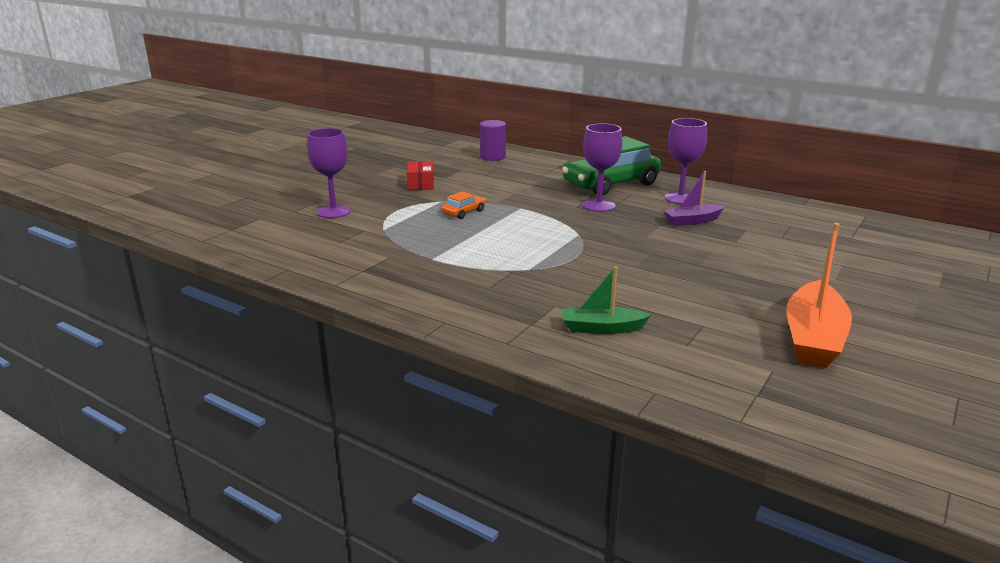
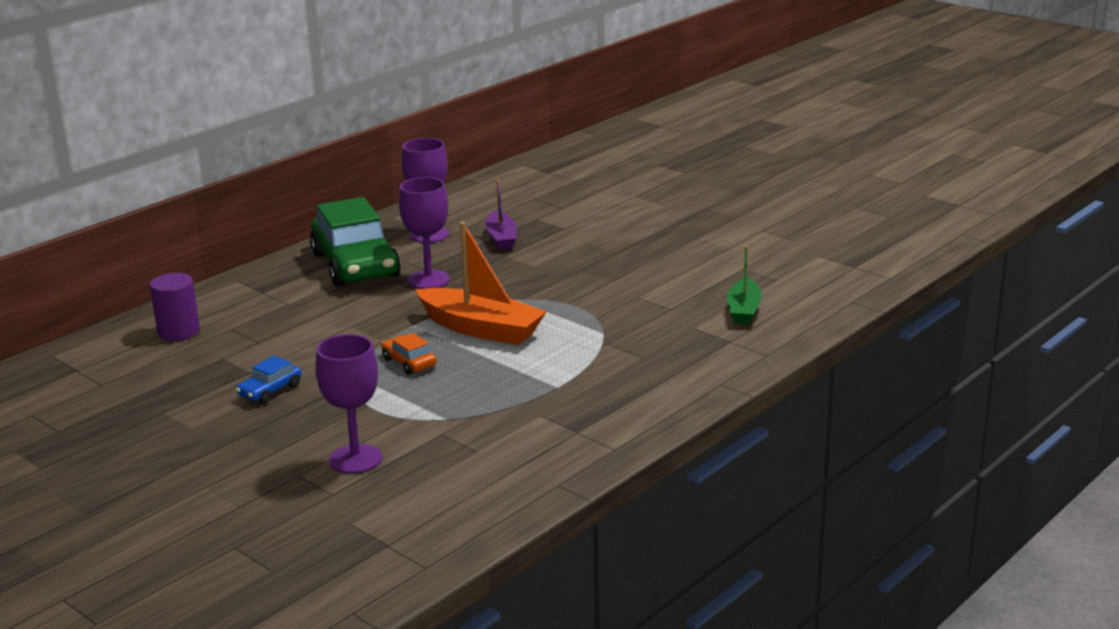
camera: 80 degrees left, 0 degrees up
(421, 184) = (270, 390): red box -> blue car
(813, 338) = (770, 232): orange boat -> orange boat (481, 329)

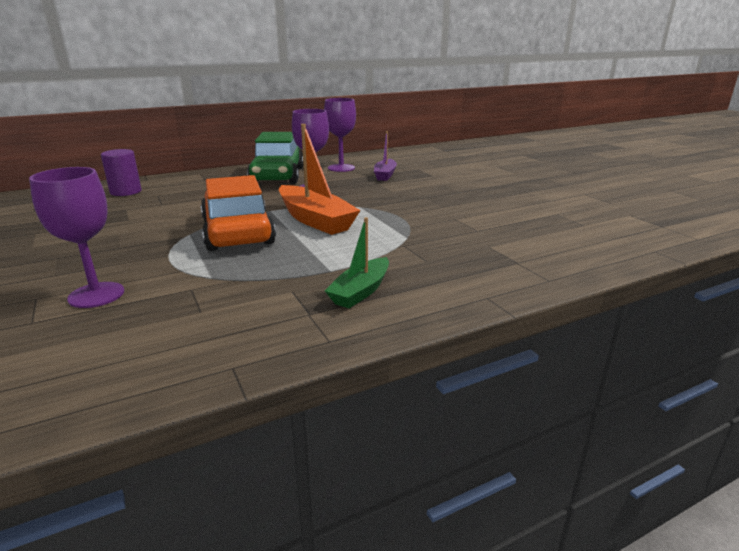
camera: 20 degrees right, 0 degrees up
(270, 390) = (120, 232): blue car -> none
(409, 362) = (237, 232): orange car -> orange car, size x2.34
(743, 310) = (543, 241): green boat -> green boat (360, 291)

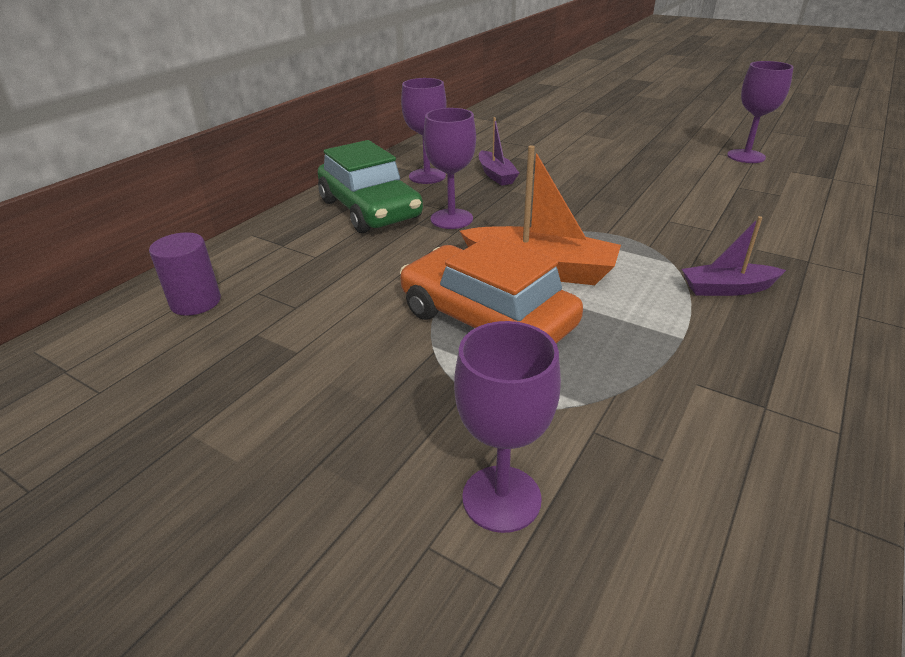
camera: 30 degrees left, 10 degrees up
(360, 291) = (757, 355): green boat -> none
(416, 258) = (727, 289): none -> purple boat
(606, 199) = (746, 156): none -> purple goblet

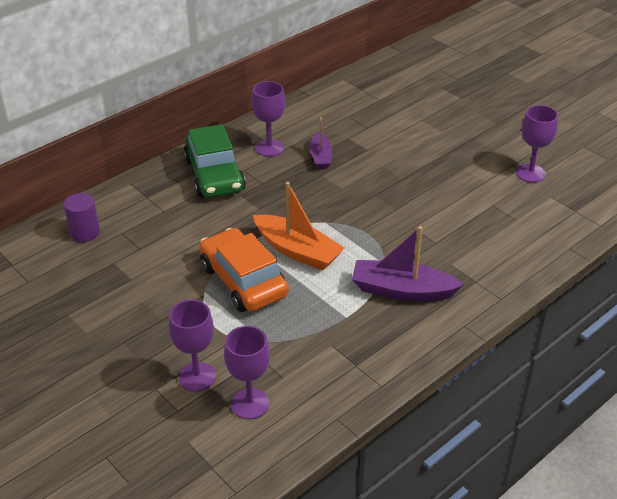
camera: 15 degrees right, 5 degrees up
(451, 219) = (265, 195): purple goblet -> purple goblet (250, 404)
(727, 289) = (402, 290): purple boat -> purple boat, size x1.68

